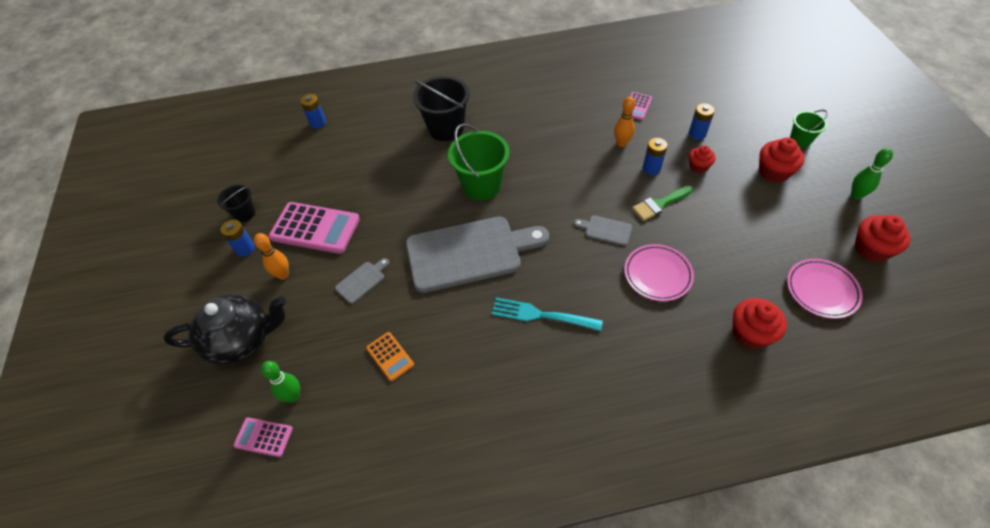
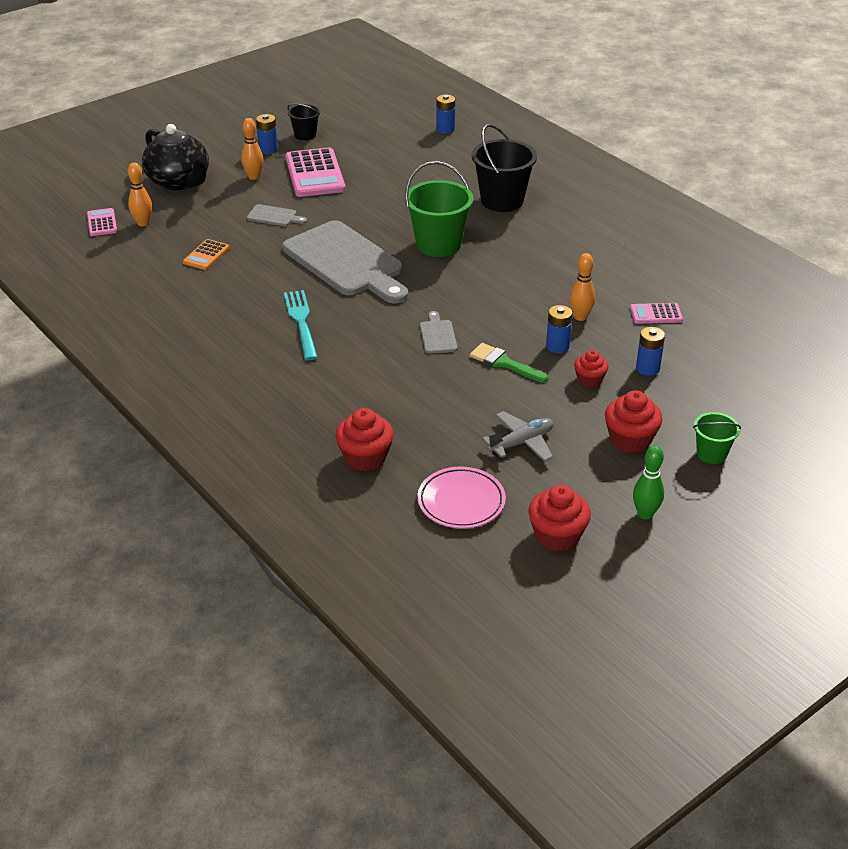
camera: 60 degrees right, 15 degrees down
(293, 396) = (143, 223): green bowling pin -> orange bowling pin
(657, 274) = (401, 381): pink plate -> none
(760, 230) = (521, 443): none -> grey plane

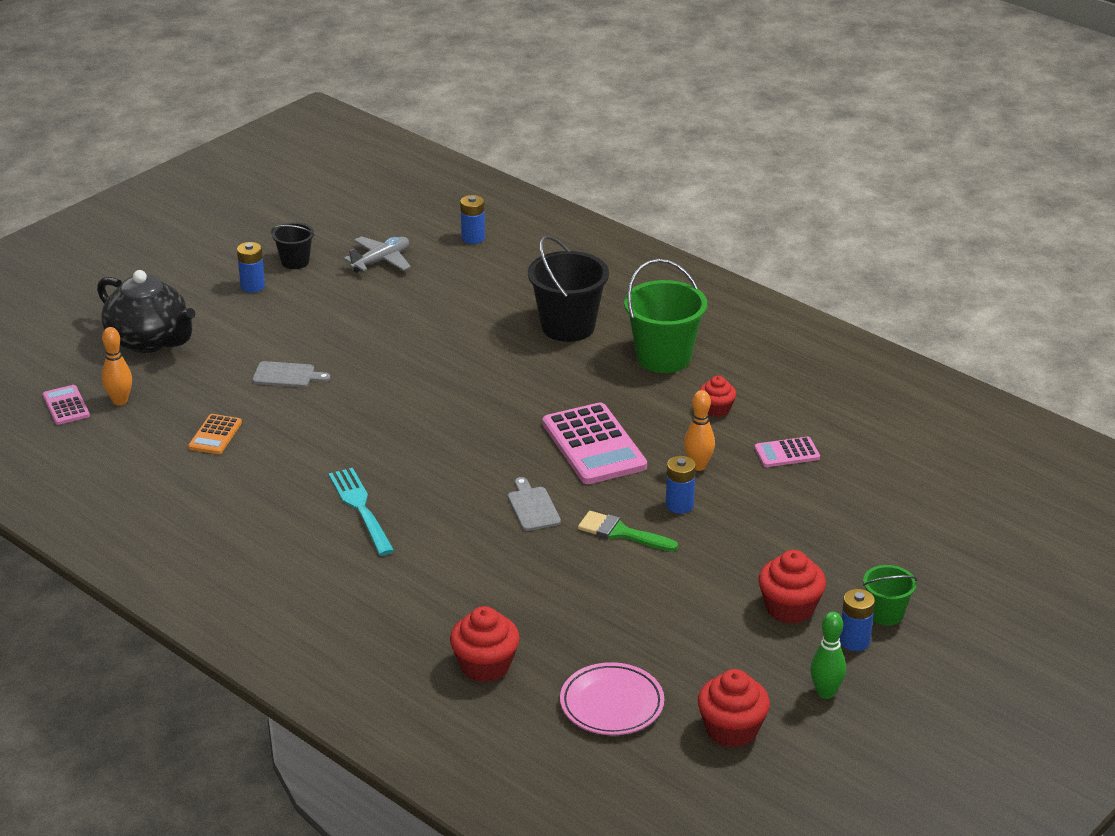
camera: 10 degrees left, 5 degrees down
(254, 177) = (245, 325): orange bowling pin -> none
(315, 174) = (323, 313): pink calculator -> pink calculator (594, 445)
(346, 262) = (395, 426): grey cutting board -> none
(438, 244) = (504, 391): green bucket -> green bucket (663, 357)
(521, 443) = (665, 626): grey plane -> grey plane (381, 261)
(589, 380) = (726, 542): red cupcake -> red cupcake (716, 409)
(647, 368) = (791, 520): blue battery -> blue battery (854, 641)

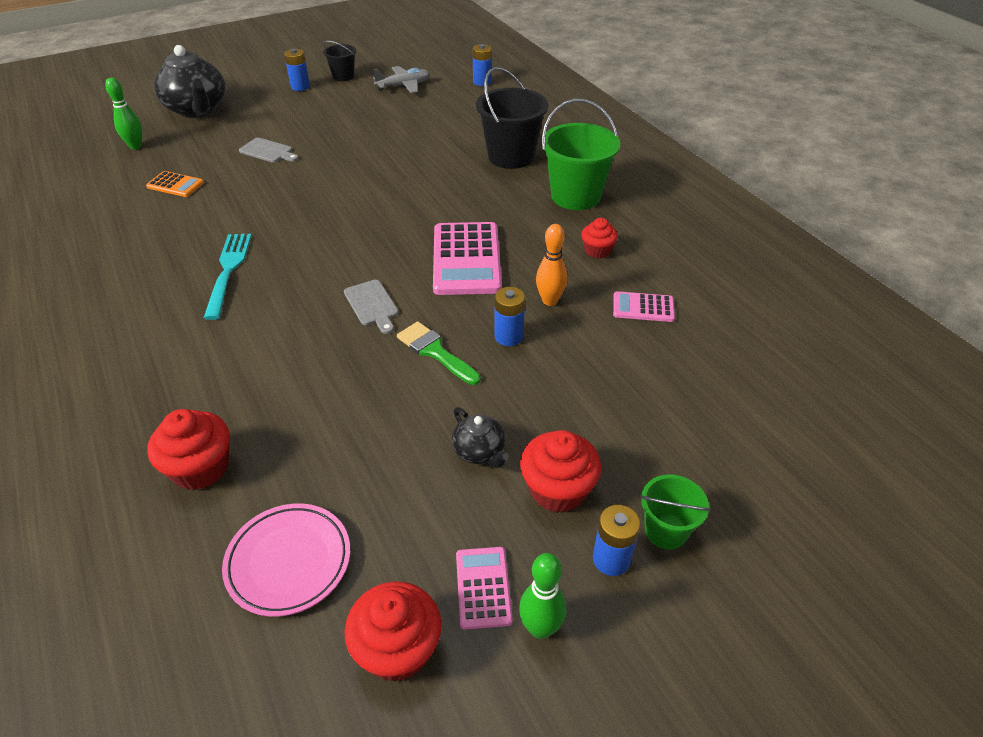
camera: 20 degrees right, 10 degrees up
(66, 406) = (97, 142): pink calculator -> pink calculator (483, 587)
(120, 401) = (135, 146): orange bowling pin -> green bowling pin
(215, 435) = (175, 185): orange calculator -> orange calculator turned 105 degrees counterclockwise
(532, 507) = (372, 305): grey cutting board -> grey cutting board turned 150 degrees clockwise
(711, 598) = (479, 451): none -> black teapot

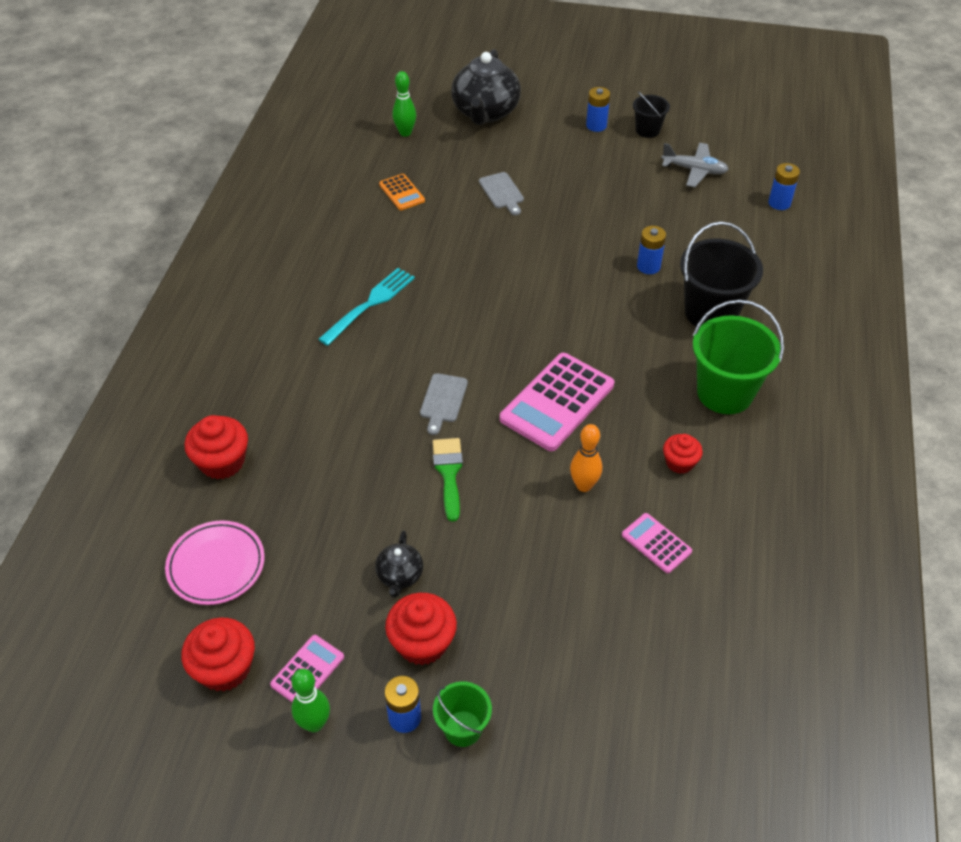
camera: 40 degrees right, 5 degrees up
(508, 336) = (516, 496): blue battery -> blue battery (648, 266)

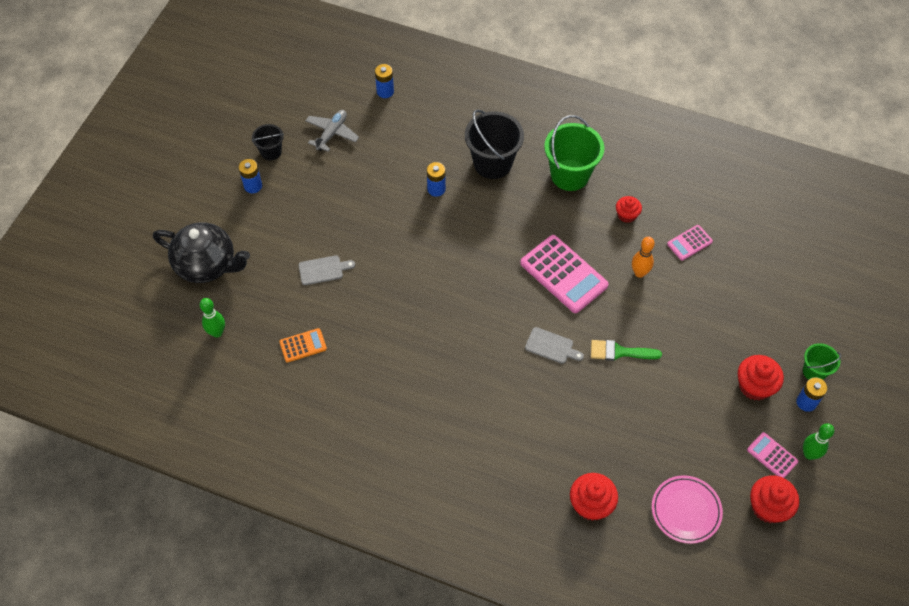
camera: 80 degrees left, 10 degrees up
(370, 304) = (439, 385): turquoise fork -> none
(399, 576) = (703, 393): black teapot -> none

